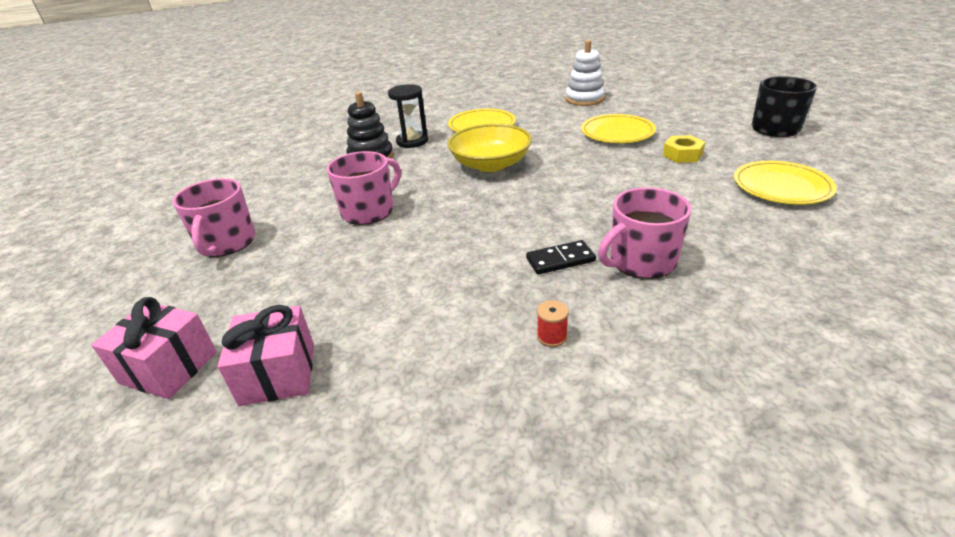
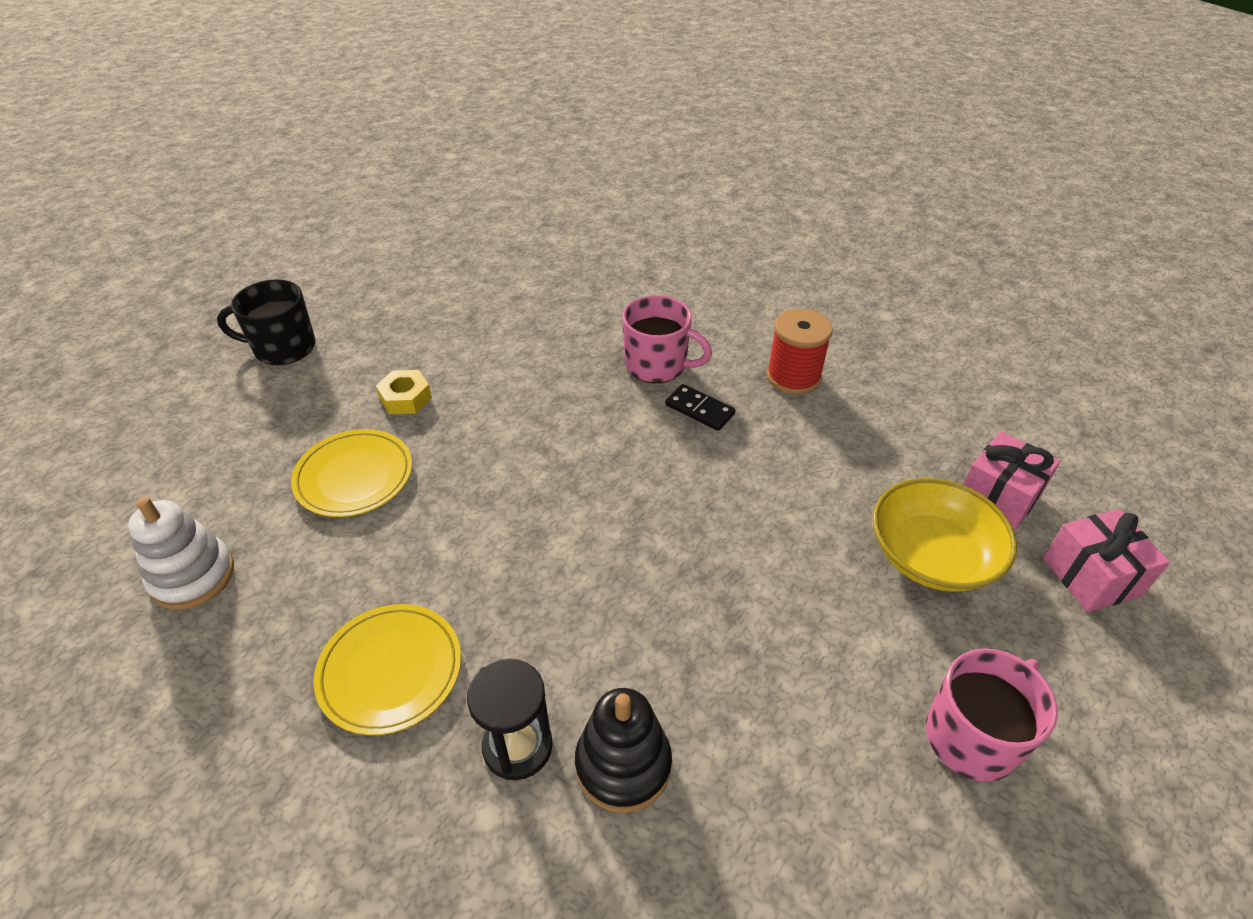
camera: 130 degrees left, 10 degrees up
(369, 211) = (762, 624): pink mug -> none
(490, 164) = (541, 568): yellow bowl -> yellow bowl (931, 555)
(552, 336) = (793, 377): red spool -> red spool, size x2.20
(781, 187) = (455, 321): yellow plate -> none

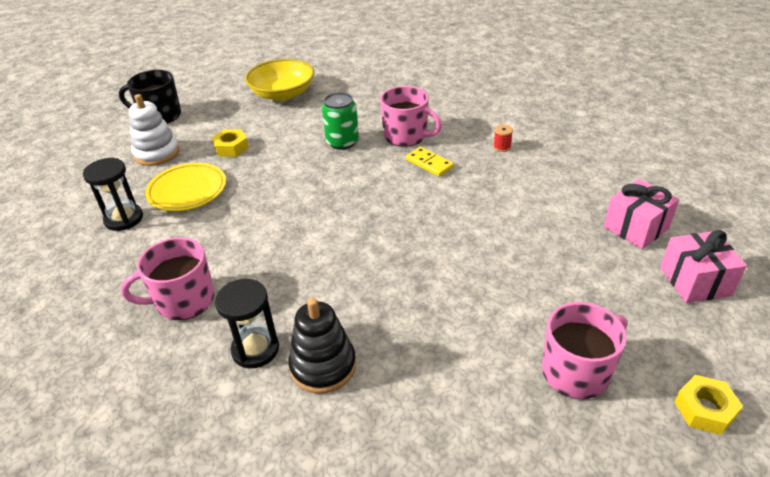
camera: 10 degrees right, 5 degrees down
(192, 576) = (73, 239): white stacking toy -> white stacking toy (157, 153)
(266, 534) = (124, 219): none -> black hourglass
(390, 671) = (183, 300): yellow plate -> pink mug
(568, 380) = (342, 142): none -> green can
(700, 409) = (429, 163): black domino -> yellow domino
(793, 377) = (502, 147): red spool -> red spool, size x0.45
(931, 555) = (575, 260): yellow bowl -> yellow bowl (282, 94)
(1148, 779) = (704, 409): none -> yellow nut

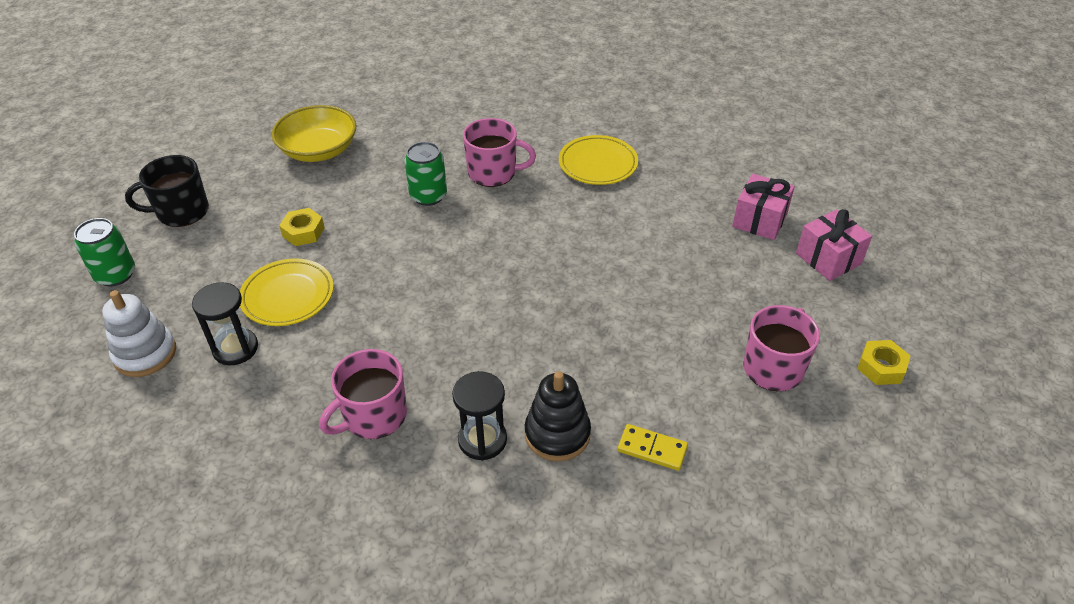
camera: 25 degrees left, 5 degrees up
(87, 147) = (115, 275): none -> green can
(157, 153) = (215, 260): white stacking toy -> white stacking toy (145, 354)
(429, 163) = (536, 199): yellow domino -> yellow domino (652, 449)
(502, 147) = (598, 164): red spool -> yellow plate

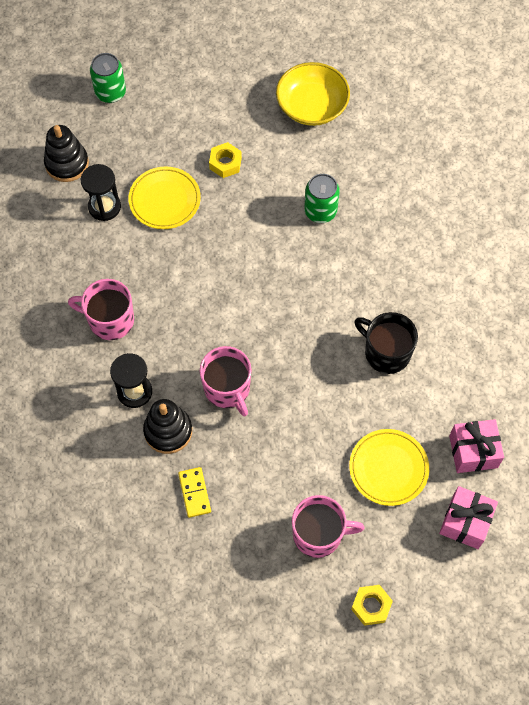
camera: 55 degrees right, 20 degrees up
(145, 354) = (67, 163): white stacking toy -> black stacking toy
(181, 212) = (188, 78): black mug -> black mug (386, 352)
(493, 173) = (380, 235): pink mug -> pink mug (227, 388)
(598, 164) = (449, 299): yellow plate -> yellow plate (388, 468)

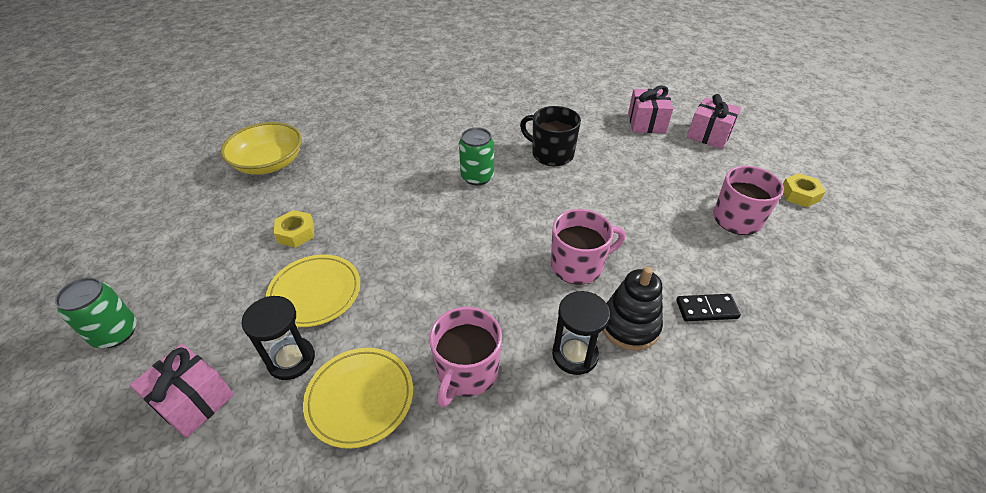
camera: 80 degrees left, 20 degrees down
(67, 163) = (193, 401): black stacking toy -> pink gift
(194, 493) = (706, 309): yellow domino -> black domino
(320, 211) = (391, 173): green can -> green can (477, 177)
(386, 352) = (551, 154): black mug -> black mug turned 75 degrees clockwise
(388, 468) = (665, 167): yellow plate -> yellow plate (360, 398)

